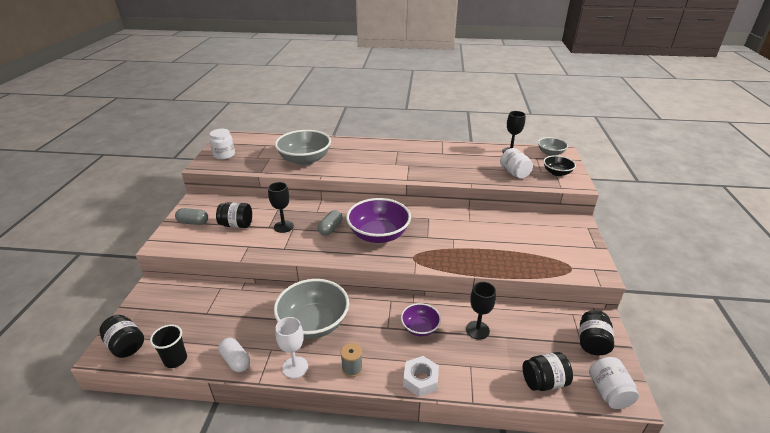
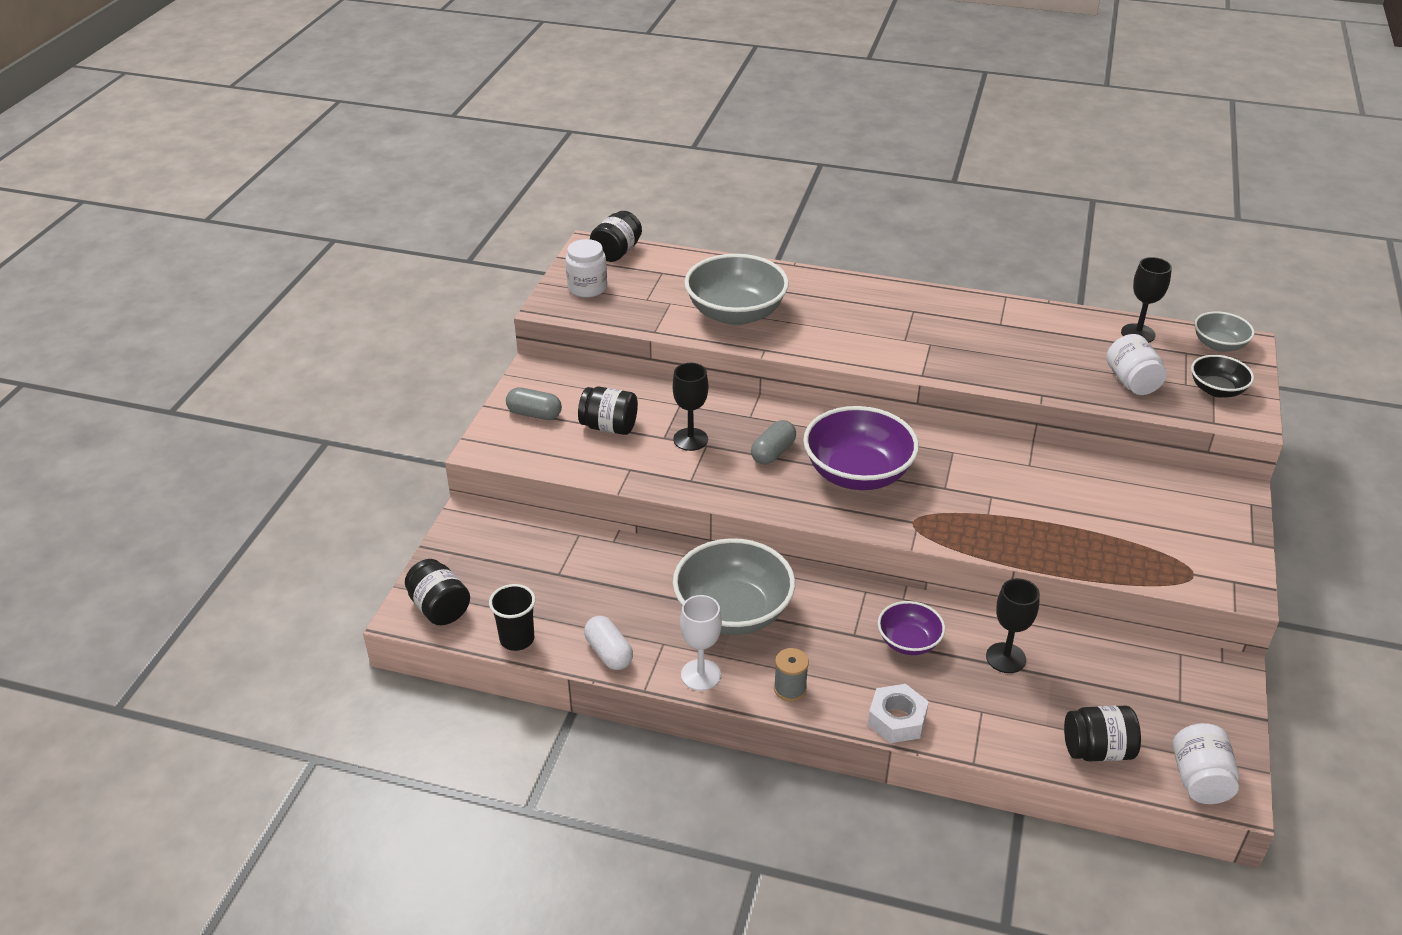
camera: 10 degrees right, 5 degrees up
(592, 342) = (1199, 703): black jar -> black jar (617, 252)

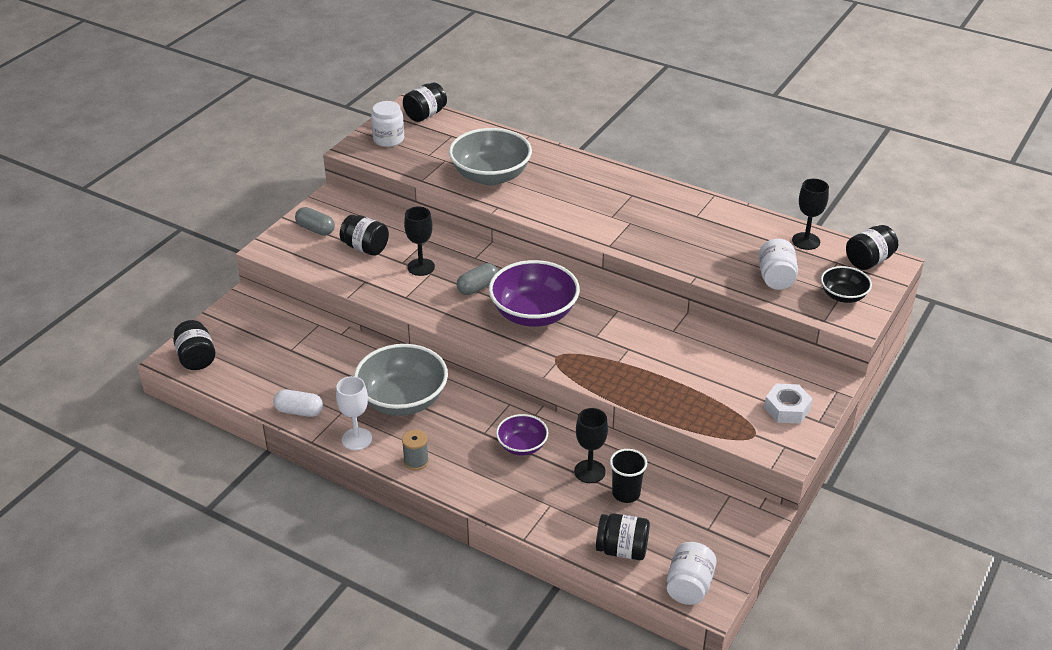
camera: 15 degrees right, 0 degrees up
(517, 639) = (239, 389): black cup -> black cup (626, 493)
(609, 653) = (299, 411): white capsule -> white capsule turned 60 degrees counterclockwise
(897, 719) = (483, 498): white nut -> white nut (787, 409)
(1219, 345) = (869, 261): grey bowl -> black jar

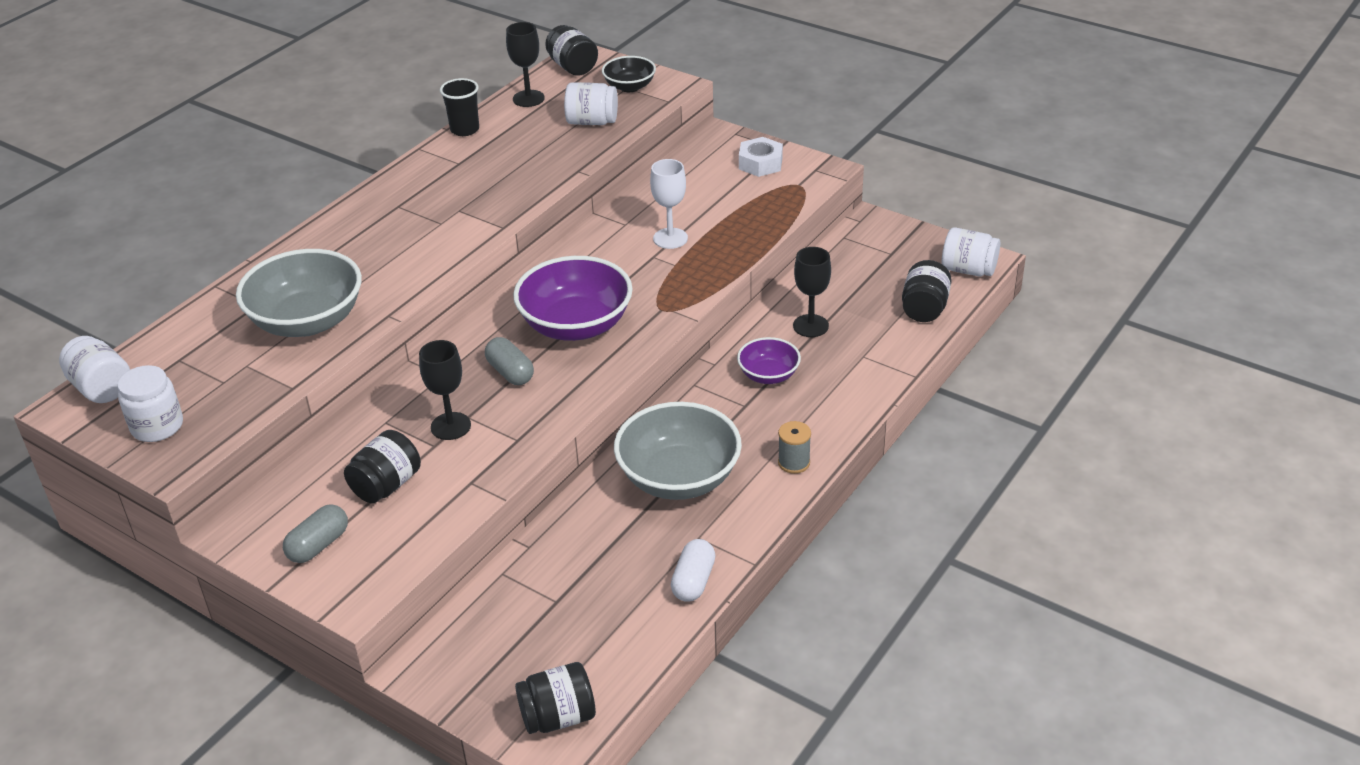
camera: 85 degrees left, 0 degrees up
(356, 439) = (752, 519): white goblet -> white goblet (670, 238)
(425, 115) = (101, 388): black jar -> white jar
(626, 493) = (843, 302): black cup -> black cup (464, 130)

